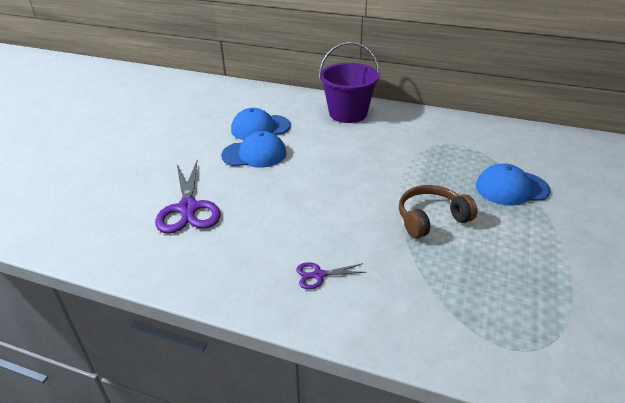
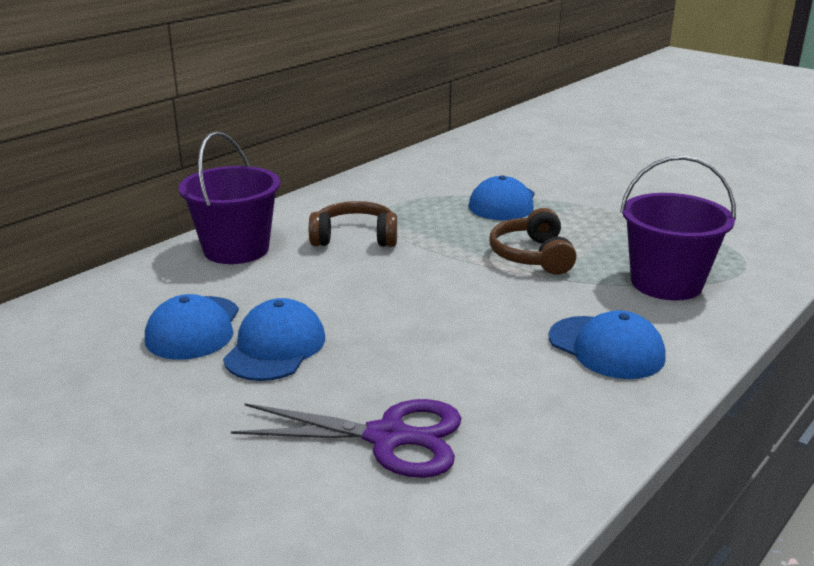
camera: 70 degrees left, 10 degrees down
(318, 275) = (606, 348): purple scissors -> blue cap
(395, 144) = (355, 238): none -> brown headphones
(442, 297) = (666, 283): none -> purple bucket

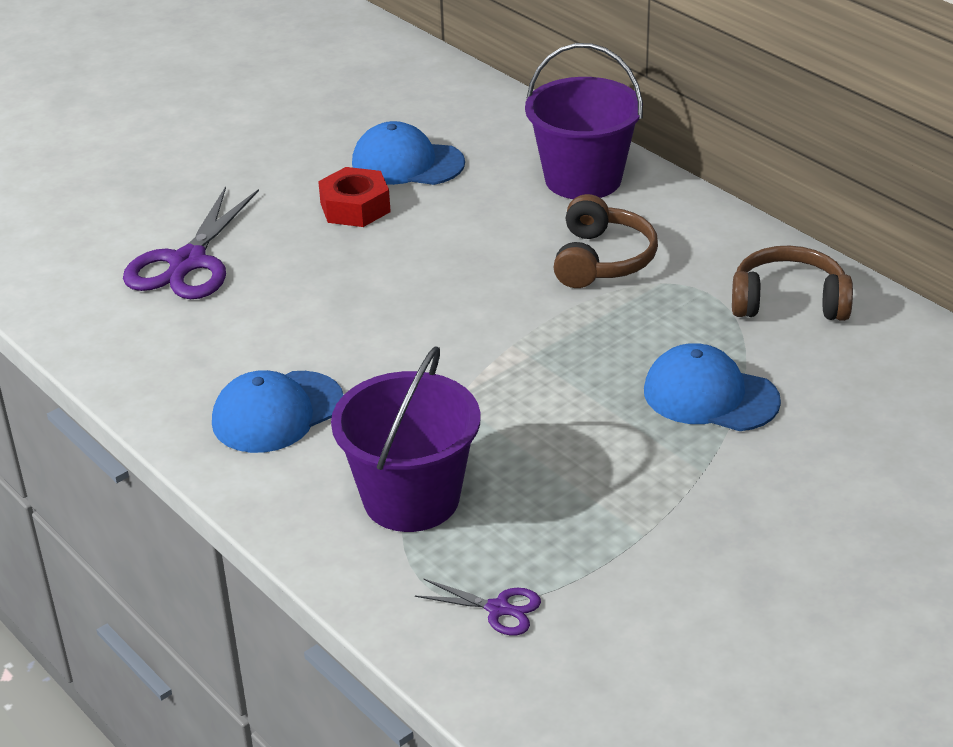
camera: 100 degrees right, 10 degrees up
(275, 347) = (355, 207): blue cap -> red nut
(532, 256) = (519, 396): brown headphones -> brown headphones (789, 301)
(741, 249) = (498, 609): none -> purple scissors

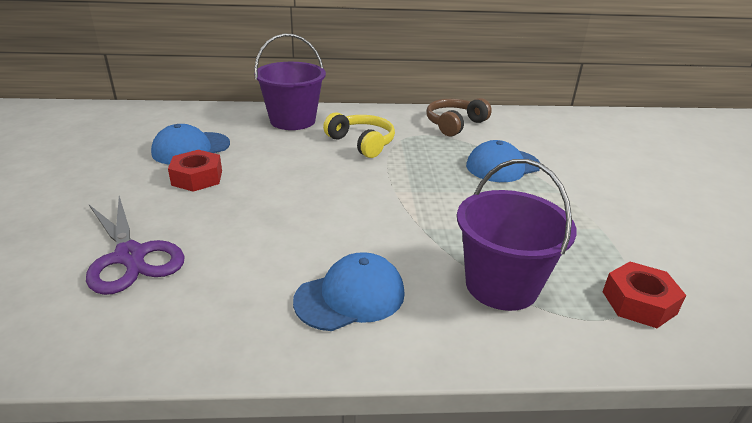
camera: 55 degrees left, 5 degrees down
(277, 412) = (350, 296): blue cap -> blue cap turned 120 degrees counterclockwise
(498, 609) = (639, 302): purple scissors -> red nut
(602, 260) = (362, 143): brown headphones -> yellow headphones

